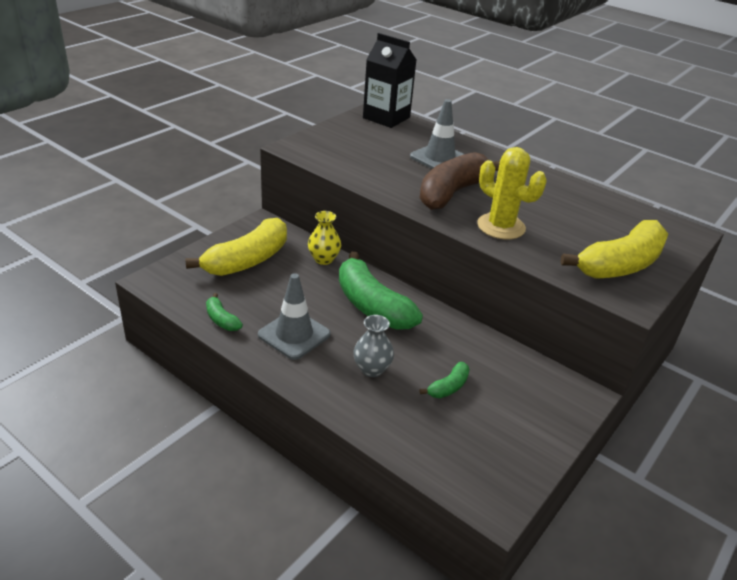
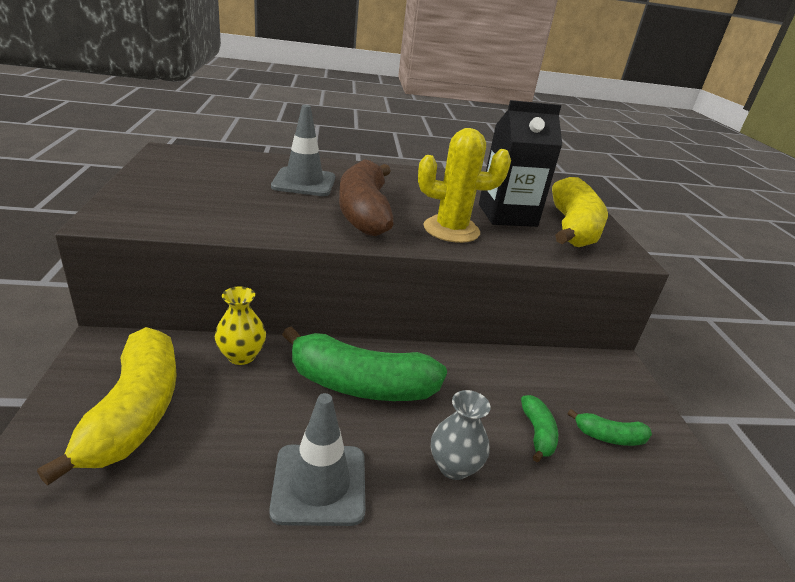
camera: 45 degrees left, 5 degrees down
(221, 319) = (189, 535): green banana -> green banana (609, 437)
(386, 118) = (191, 156): black carton -> black carton (507, 215)

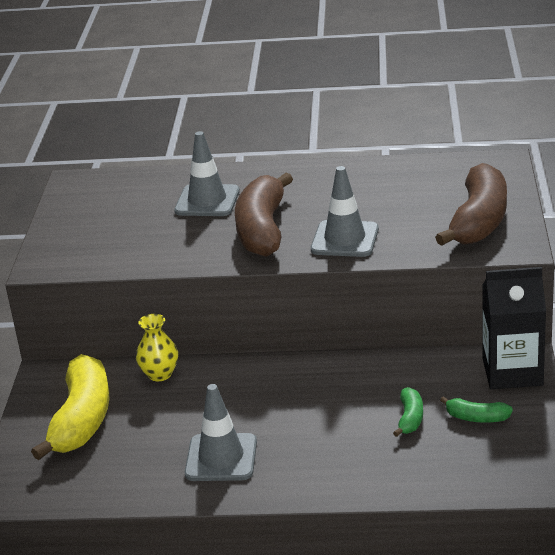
camera: 15 degrees right, 0 degrees up
(360, 384) = (261, 390): green banana -> none
(451, 230) = (345, 239): yellow cactus -> grey traffic cone
(454, 466) = (329, 444): grey vase -> none
(507, 215) = (412, 214): black carton -> black carton (512, 372)
(572, 228) = (479, 221): yellow banana -> brown banana

